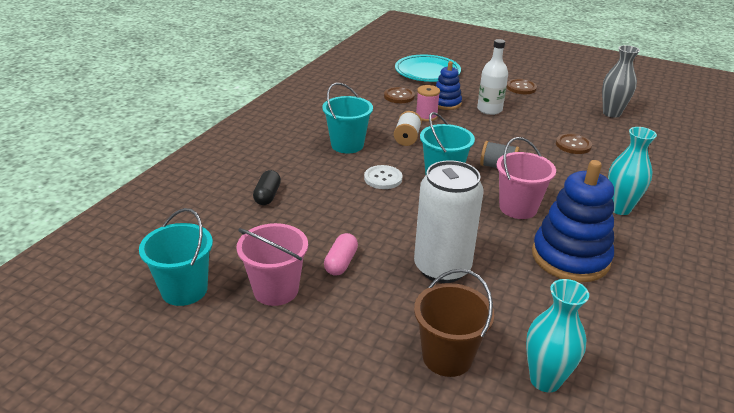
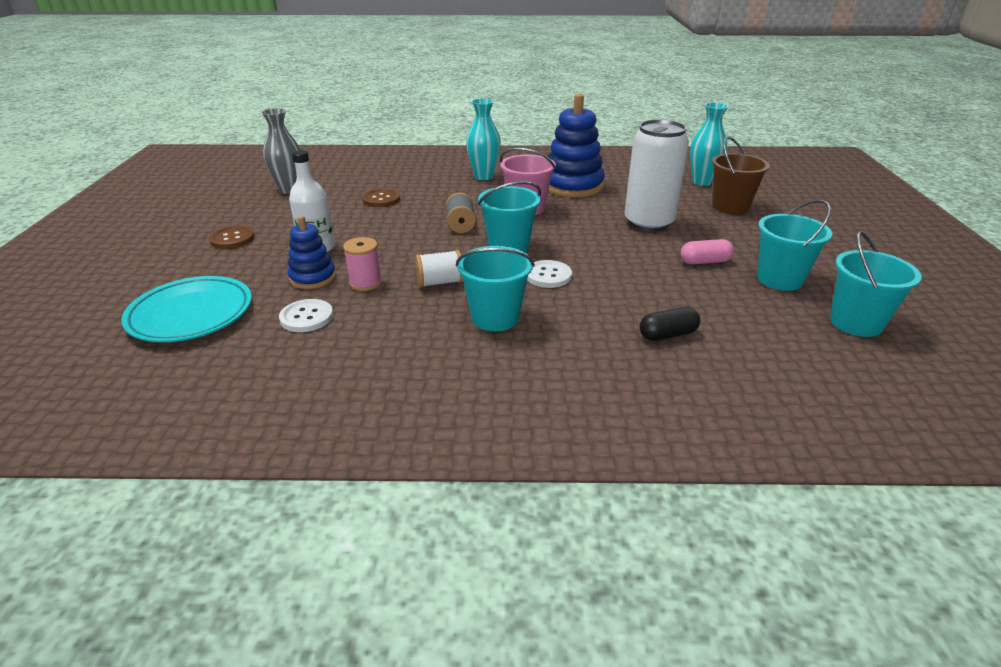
camera: 115 degrees left, 0 degrees up
(276, 290) = (779, 279): pink bucket -> turquoise bucket
(399, 96) = (306, 317): brown button -> white button

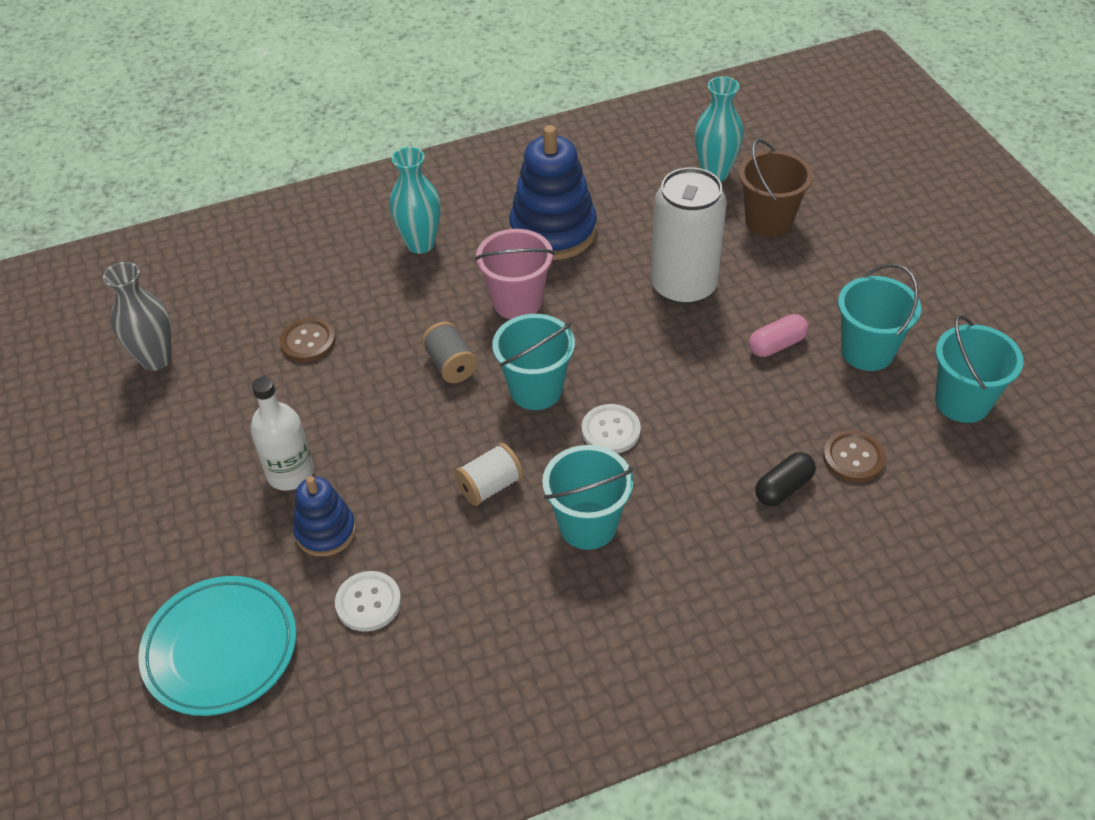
camera: 20 degrees left, 15 degrees up
(232, 239) = (158, 493): brown button -> brown button (853, 458)
(365, 283) = (399, 518): pink spool -> none

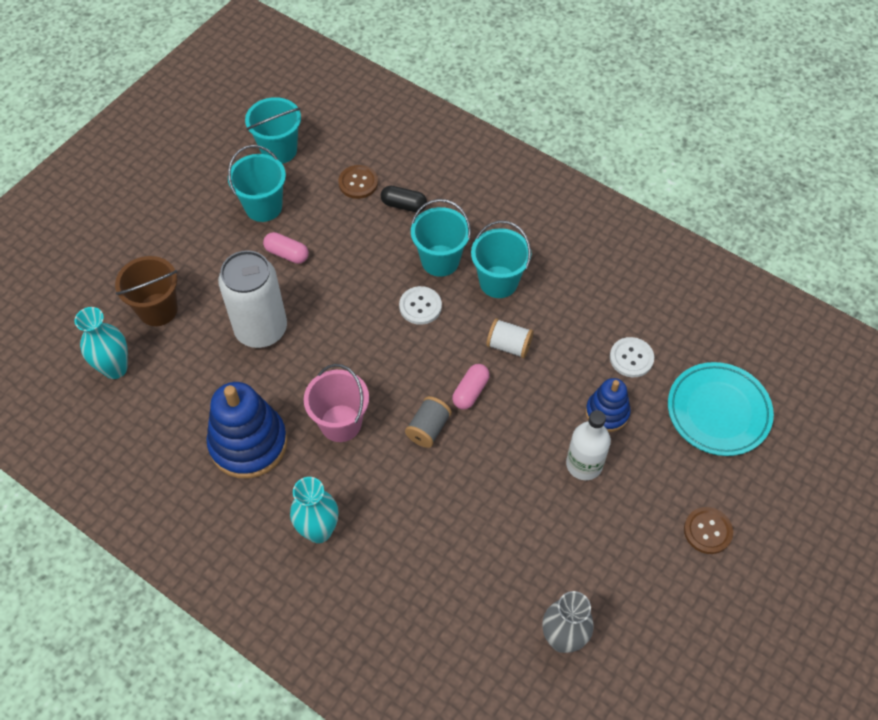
camera: 125 degrees left, 10 degrees up
(308, 341) = (471, 539): brown button -> brown button (707, 531)
(462, 420) = (470, 391): none -> pink capsule
(536, 390) = (415, 365): turquoise bucket -> turquoise bucket (440, 260)

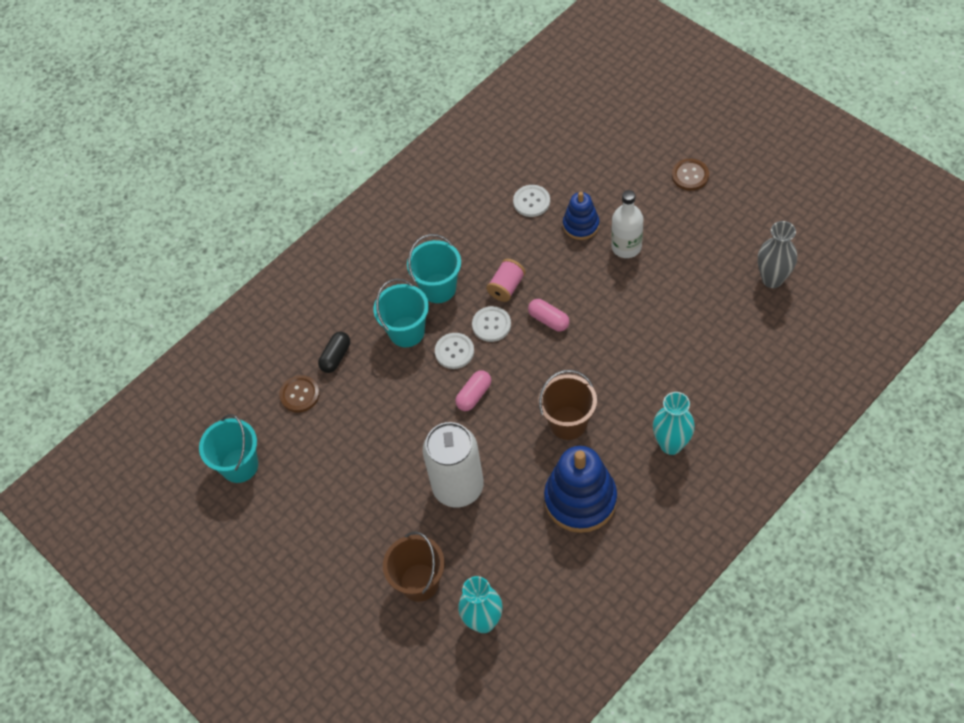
camera: 75 degrees left, 0 degrees up
(263, 207) = (311, 482): turquoise bucket -> none
(287, 254) = (373, 461): pink capsule -> pink capsule (474, 395)
(340, 423) = (568, 423): pink bucket -> brown bucket
(428, 428) = (581, 355): grey spool -> none
(458, 336) = (491, 325): none -> white button
(508, 345) = (506, 287): white spool -> pink spool
(718, 412) = (588, 152): turquoise plate -> none

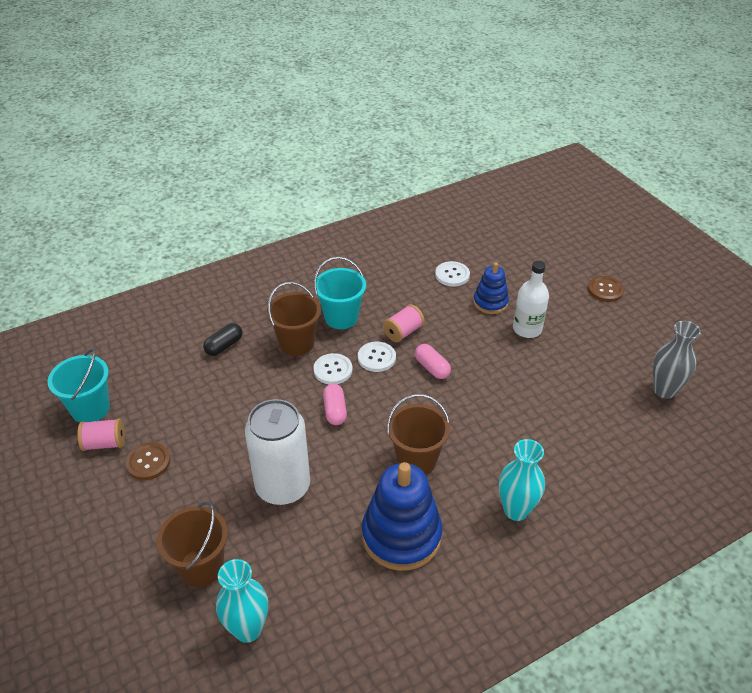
camera: 10 degrees right, 15 degrees down
(273, 496) = (105, 443): none -> pink spool
(299, 394) = (176, 366): brown button -> brown button (148, 462)
(406, 332) = (297, 343): turquoise bucket -> brown bucket
(474, 395) = (335, 410): pink capsule -> pink capsule turned 60 degrees counterclockwise

